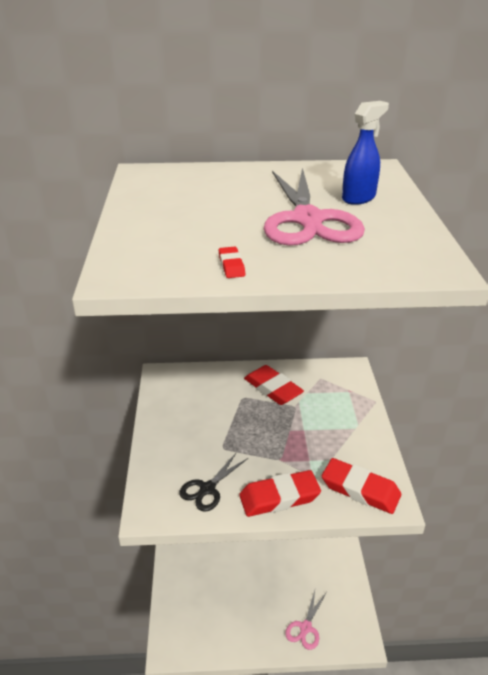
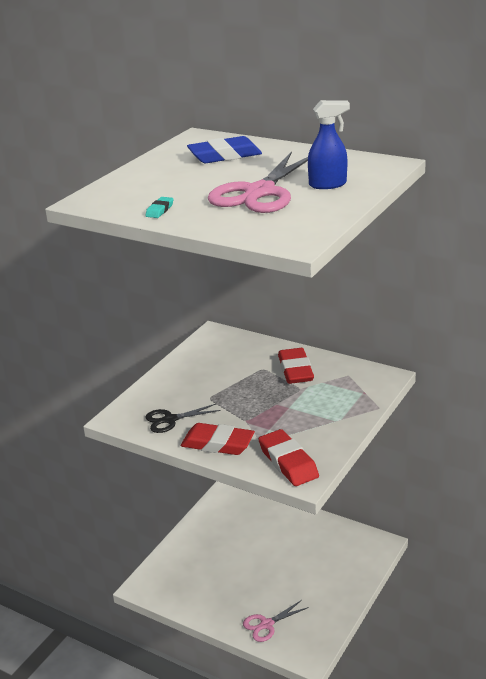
camera: 35 degrees right, 5 degrees down
(205, 187) = (224, 156): none -> blue eraser
(231, 265) = (159, 210): red eraser -> turquoise eraser

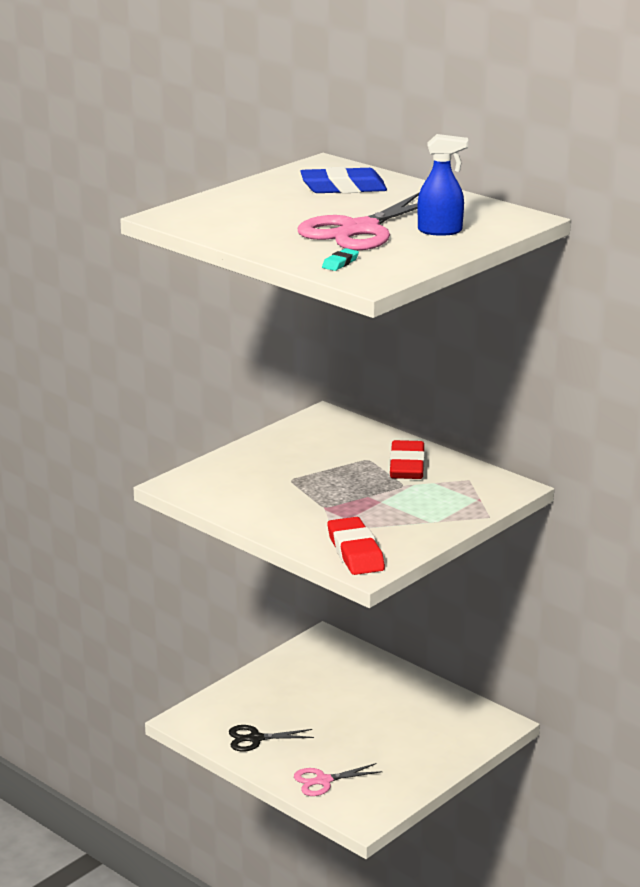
camera: 10 degrees right, 5 degrees down
(159, 210) = (241, 234): turquoise eraser -> turquoise eraser (340, 263)
(170, 420) = (236, 494): black scissors -> black scissors (255, 739)
(218, 444) = (282, 524): red eraser -> none

